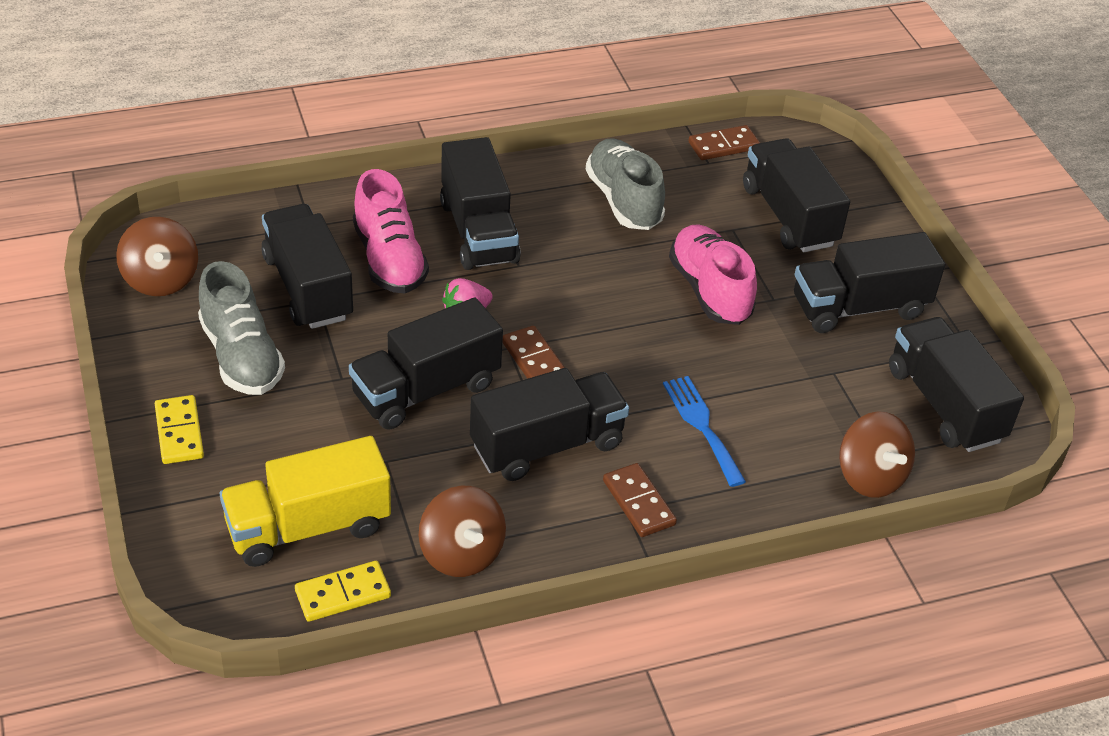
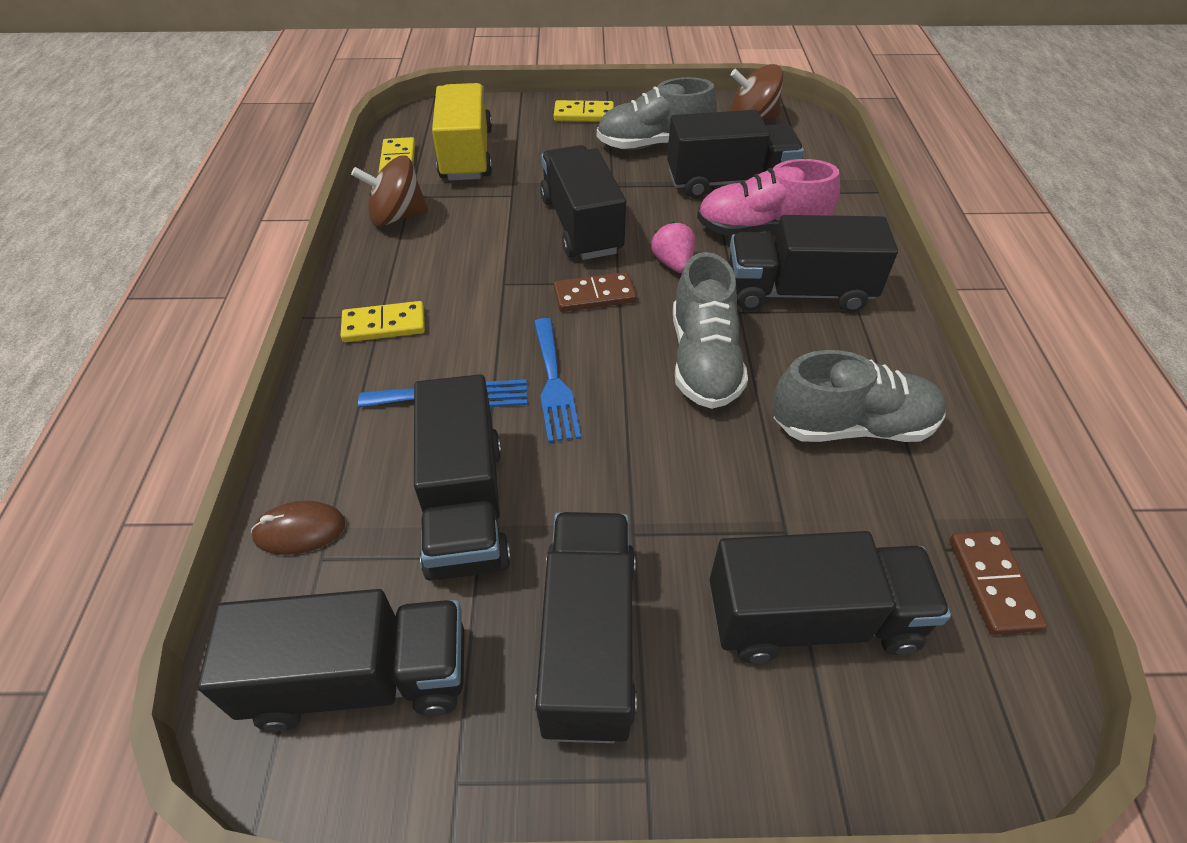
camera: 110 degrees right, 5 degrees up
(547, 445) = (483, 282): black truck -> black truck (465, 506)
(589, 281) = (703, 360): none -> grey shoe
(639, 502) = (384, 325): brown domino -> yellow domino
(657, 366) = (554, 384): none -> blue fork
(709, 290) = (664, 467): pink shoe -> none
(870, 476) = (300, 530): brown spinning top -> brown mouse

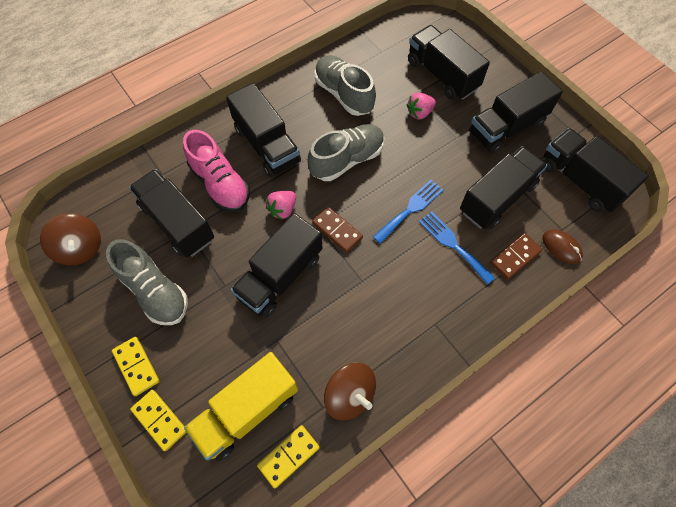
camera: 125 degrees left, 15 degrees up
(384, 325) = (439, 315): yellow domino -> yellow domino (160, 420)
(733, 511) = (419, 113): none -> pink strawberry
(992, 583) = (386, 36): brown domino -> brown domino (515, 257)

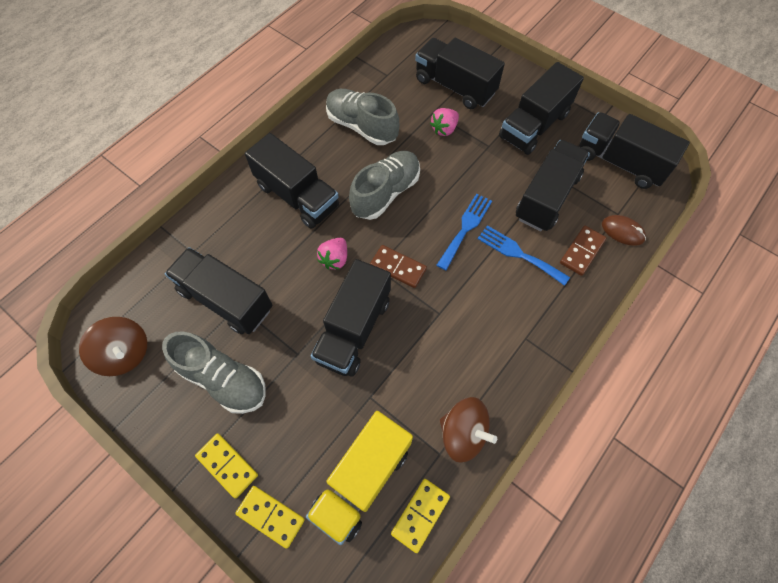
camera: 15 degrees left, 0 degrees up
(220, 184) = (260, 248): pink shoe -> none

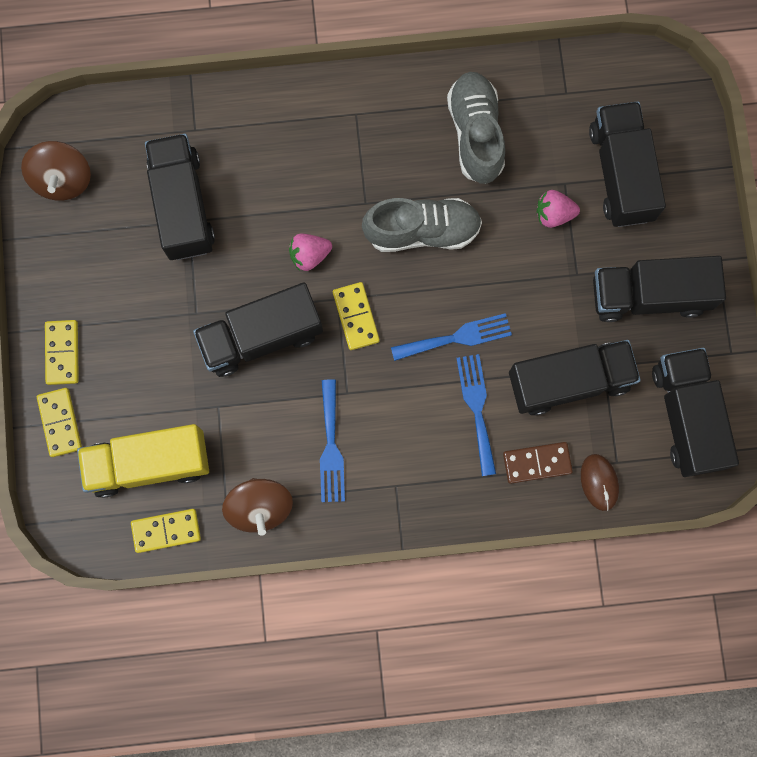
camera: 45 degrees right, 15 degrees up
(223, 379) = (119, 278): grey shoe -> none
(297, 196) = (338, 157): black truck -> none
(398, 267) = (355, 317): brown domino -> yellow domino
(465, 353) = (331, 447): none -> blue fork

